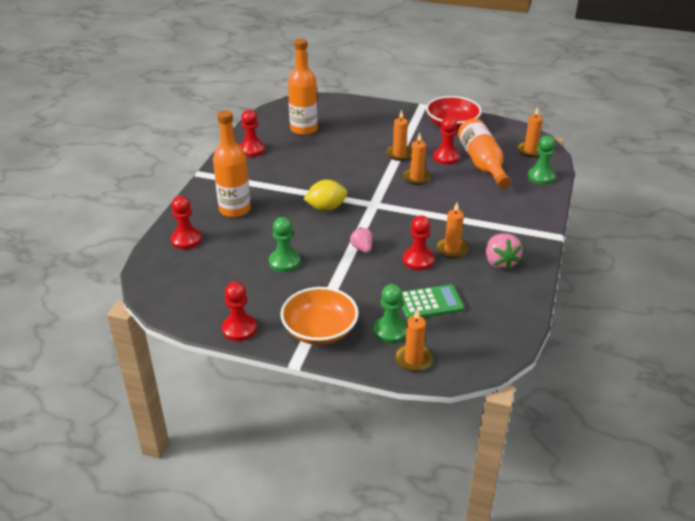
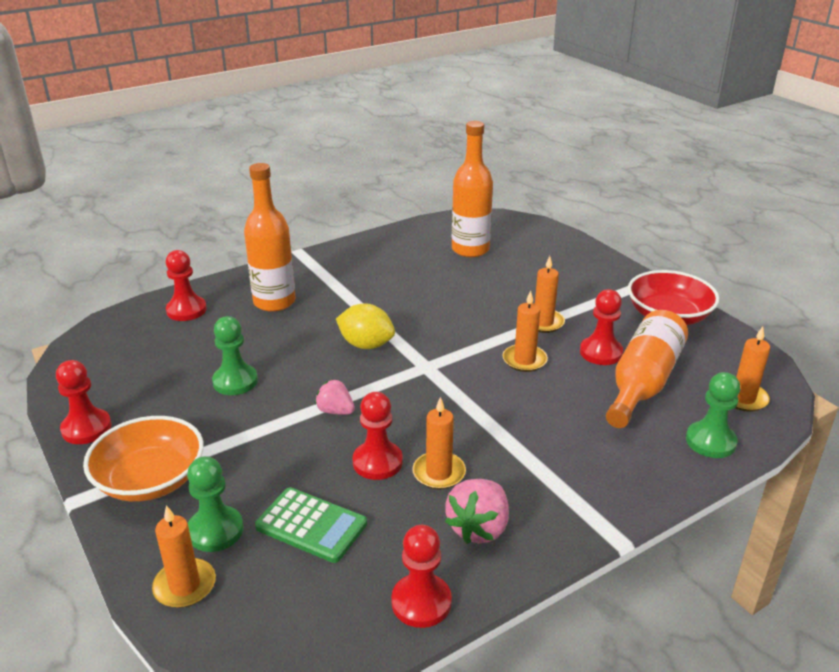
camera: 40 degrees right, 5 degrees down
(252, 150) = (383, 249): red pawn -> red pawn (421, 602)
(362, 248) = (335, 411): pink strawberry -> pink strawberry turned 75 degrees counterclockwise

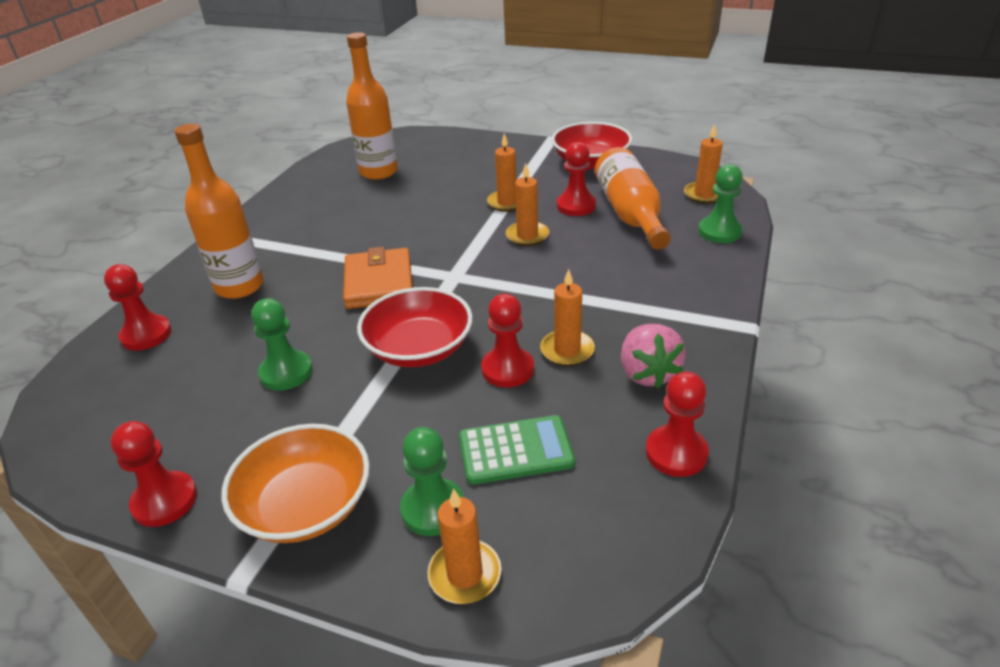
camera: 35 degrees left, 5 degrees up
(335, 411) = (419, 348): pink strawberry -> red bowl
(366, 345) = (379, 283): yellow lemon -> orange wallet

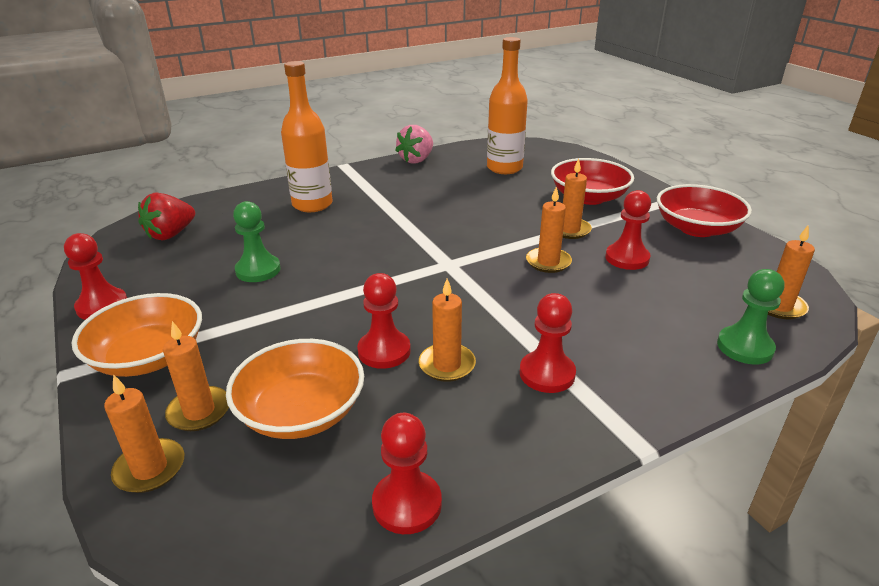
camera: 40 degrees right, 5 degrees down
(118, 394) = (171, 234): none -> red strawberry
(146, 335) = (229, 209): red pawn -> red pawn (547, 374)
(379, 283) = (392, 243): orange wallet -> none
(419, 348) = (350, 301): red bowl -> red bowl (589, 197)
(433, 509) = (199, 411): green pawn -> orange candle
(515, 451) = (301, 412): green calculator -> orange bowl
(630, 213) = (670, 287): orange bottle -> none
(647, 373) = (483, 424): pink strawberry -> pink strawberry (416, 160)

